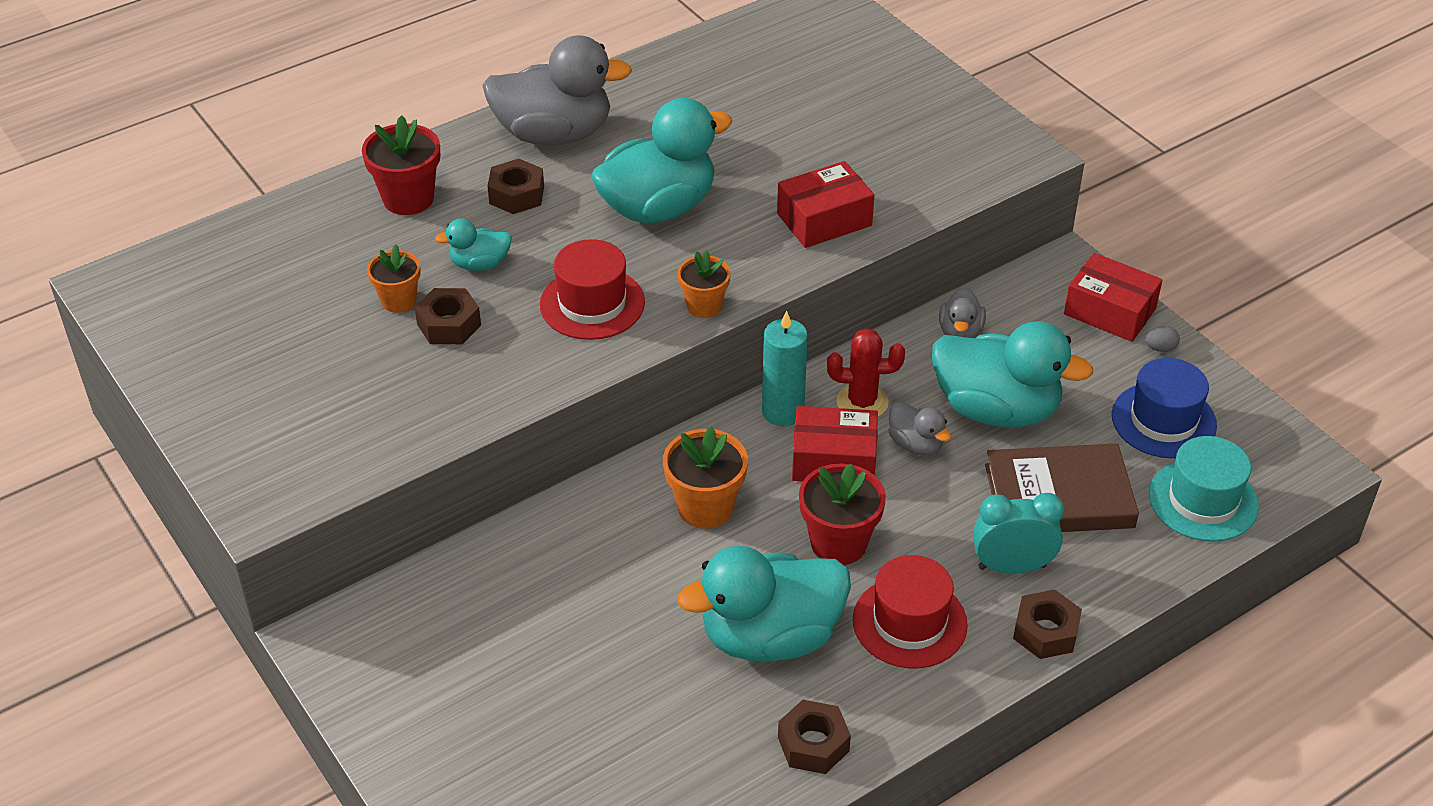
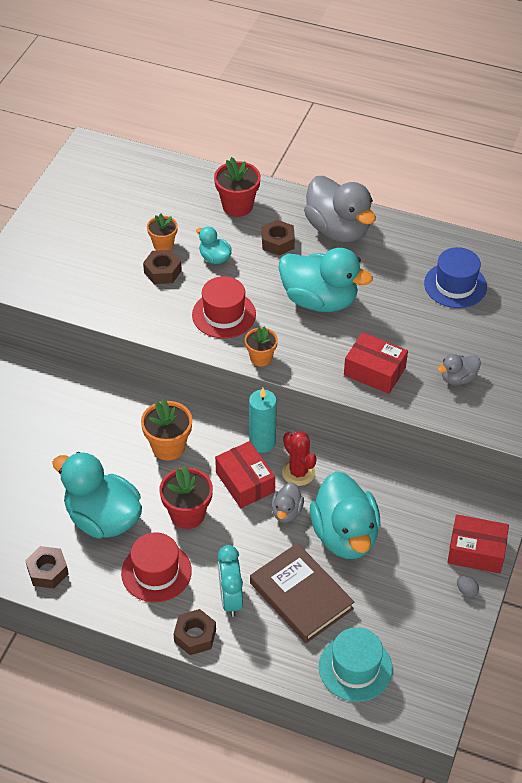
camera: 55 degrees right, 5 degrees up
(960, 332) = (392, 489): grey duck -> grey duck (458, 378)
(1012, 567) = (230, 598): turquoise clock -> turquoise clock turned 150 degrees counterclockwise
(1109, 311) = (476, 551): red box -> red box turned 75 degrees counterclockwise
(1163, 420) = (405, 619): blue hat -> blue hat (455, 285)

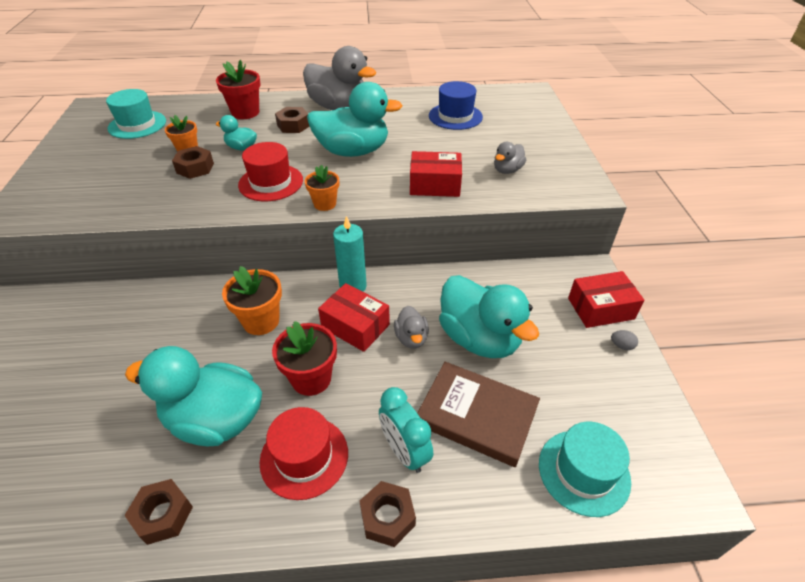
camera: 25 degrees left, 5 degrees down
(126, 190) = (137, 125): none -> turquoise hat
(298, 472) = (401, 300): red cactus -> none

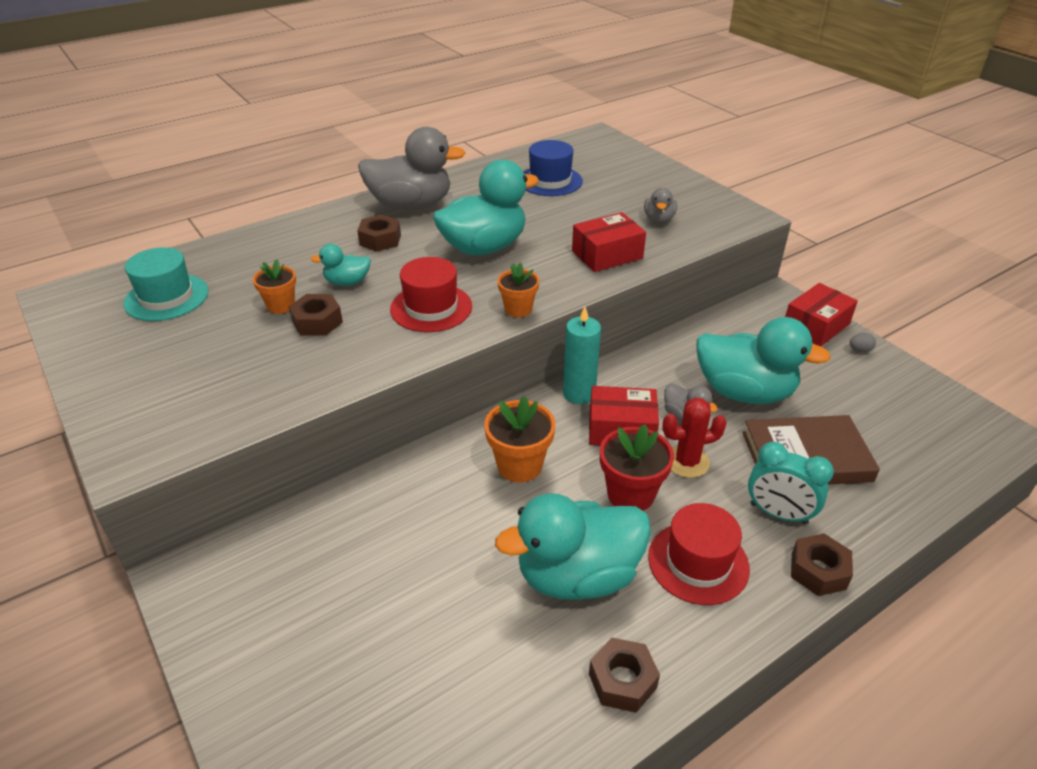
camera: 30 degrees left, 5 degrees down
(245, 112) = (300, 242): red flower pot -> none
(377, 374) = (687, 462): none -> red cactus
(583, 472) = (924, 460): turquoise hat -> none

